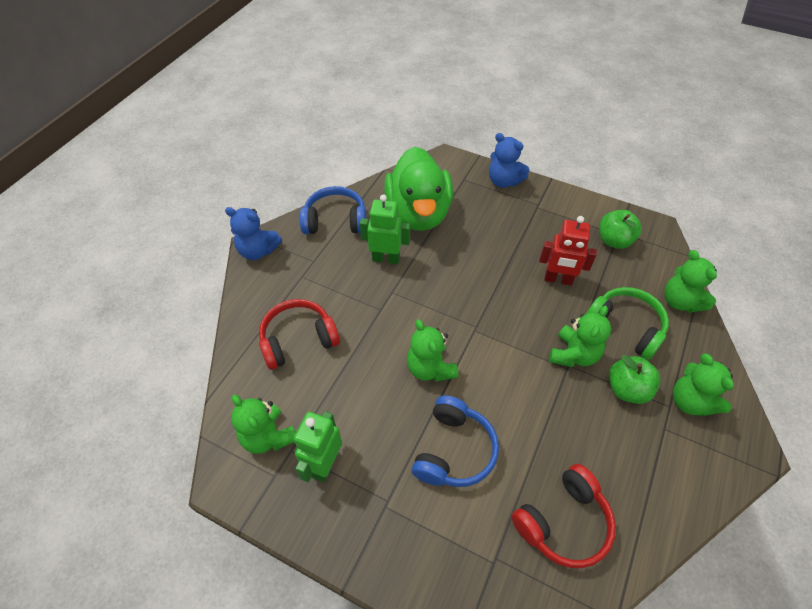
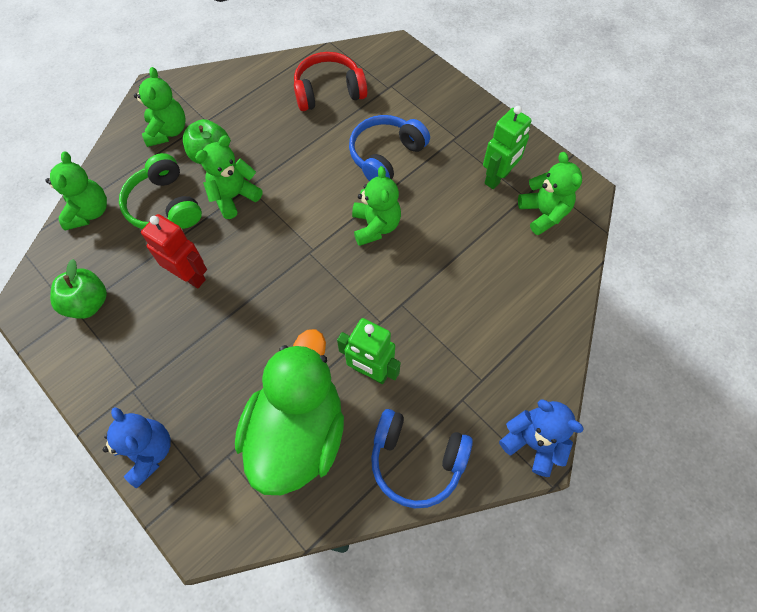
camera: 160 degrees left, 10 degrees up
(298, 340) = (500, 297): red headphones -> none

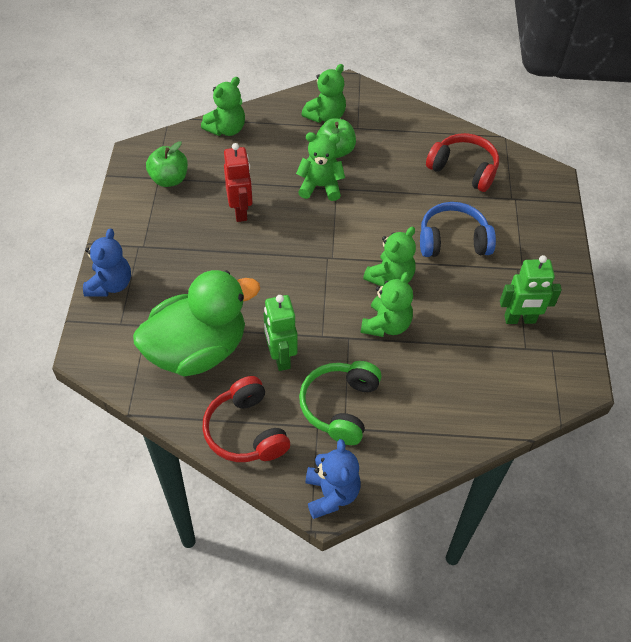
camera: 45 degrees right, 10 degrees down
(165, 205) = (273, 159): green headphones -> green headphones (340, 406)
(416, 461) = (246, 431): blue headphones -> red headphones
(543, 213) = (525, 370): green teddy bear -> green teddy bear (386, 325)

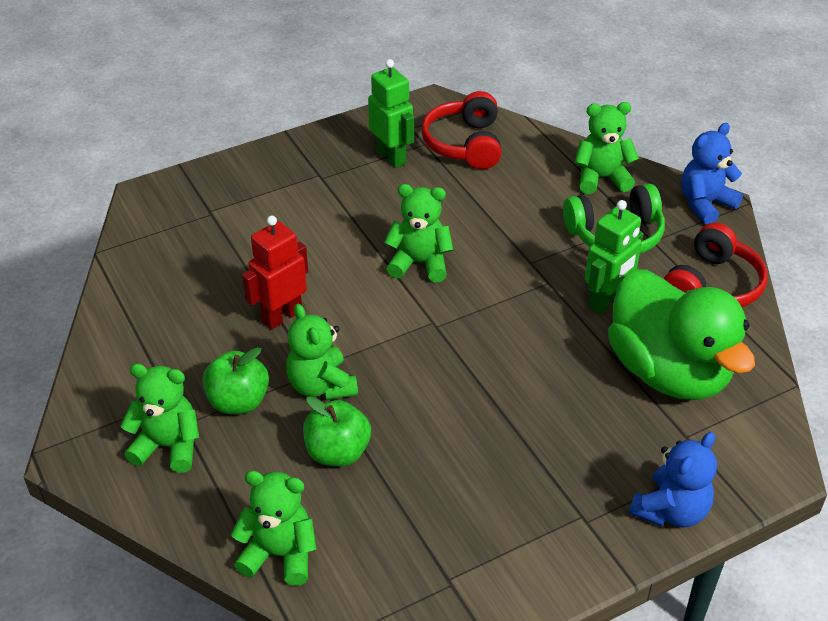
camera: 120 degrees left, 10 degrees down
(110, 285) = (671, 510): blue teddy bear -> blue teddy bear turned 150 degrees clockwise
(169, 179) = (440, 563): green apple -> green apple (337, 452)
(197, 350) = (668, 371): green duck -> green duck turned 150 degrees counterclockwise
(240, 211) = (432, 445): red robot -> red robot (281, 316)
(386, 325) = (487, 242): green teddy bear -> green teddy bear (601, 178)
(453, 241) = (320, 236): blue headphones -> none
(463, 169) = (187, 267): red headphones -> red headphones (465, 144)

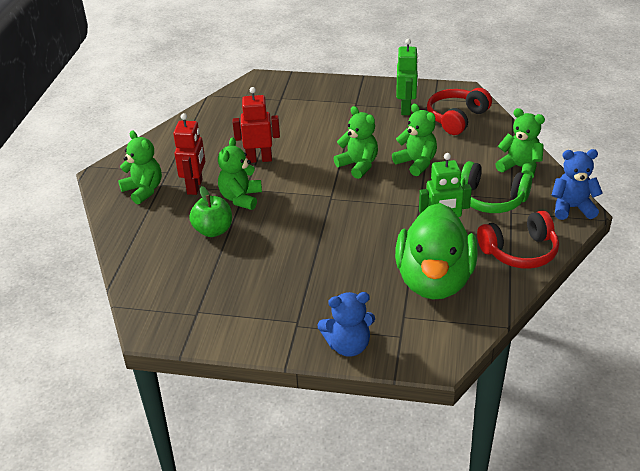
camera: 40 degrees right, 5 degrees down
(238, 401) = (195, 187): green apple -> red robot
(279, 554) = (137, 259): green teddy bear -> green teddy bear (416, 163)

